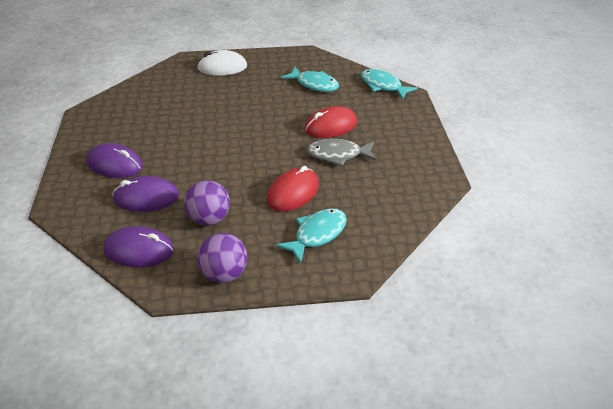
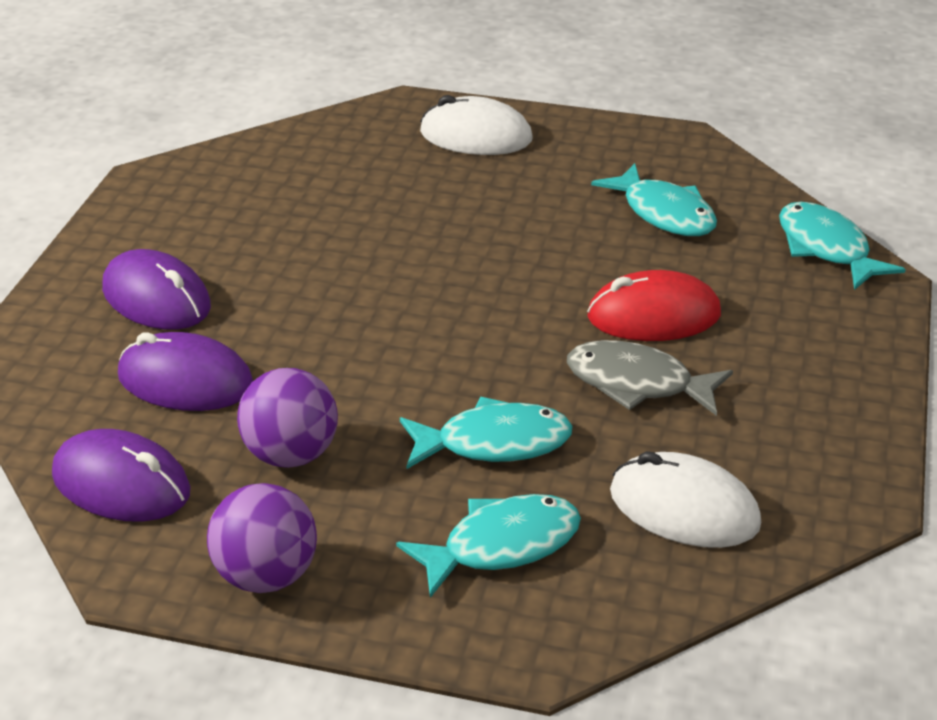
camera: 20 degrees right, 5 degrees down
(293, 193) = (494, 443): red mouse -> turquoise fish
(381, 200) = (684, 508): none -> white mouse

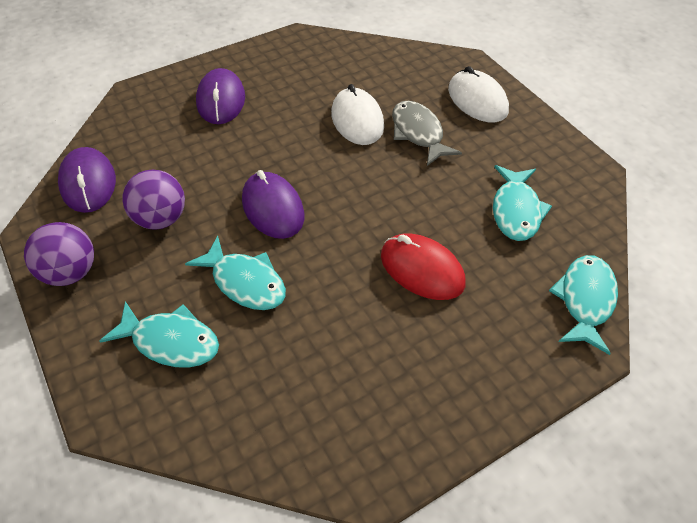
camera: 45 degrees right, 15 degrees up
(185, 381) = (175, 150): purple mouse -> purple mouse (273, 208)
(637, 383) = (357, 304): grey fish -> grey fish (418, 133)
(684, 508) = (275, 397): white mouse -> white mouse (357, 120)

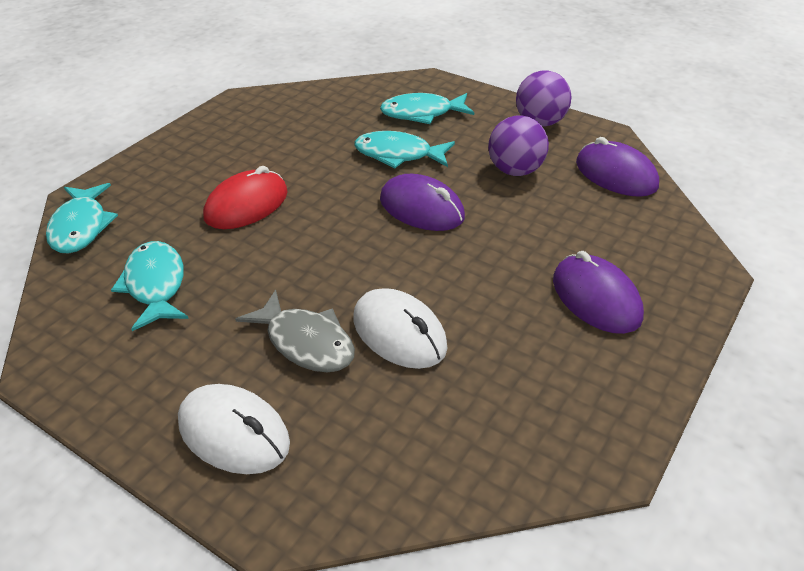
camera: 155 degrees right, 10 degrees down
(422, 269) = (246, 205): red mouse -> red mouse turned 60 degrees counterclockwise

